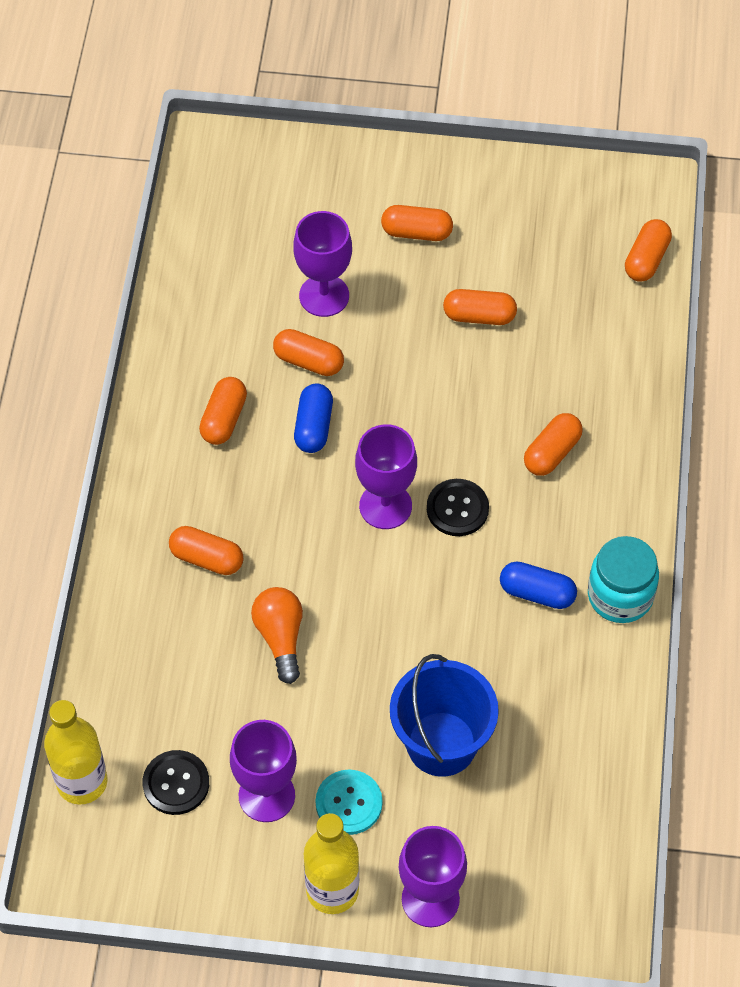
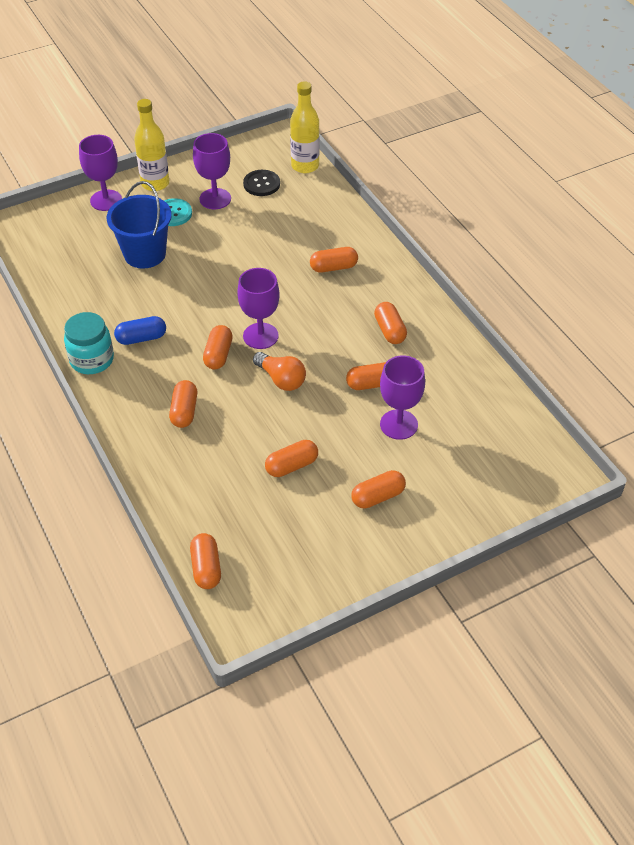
camera: 145 degrees right, 10 degrees down
(280, 637) = (264, 255): orange light bulb -> orange light bulb (281, 379)
(313, 426) = (336, 352): blue capsule -> none
(457, 509) = (218, 355): black button -> orange capsule

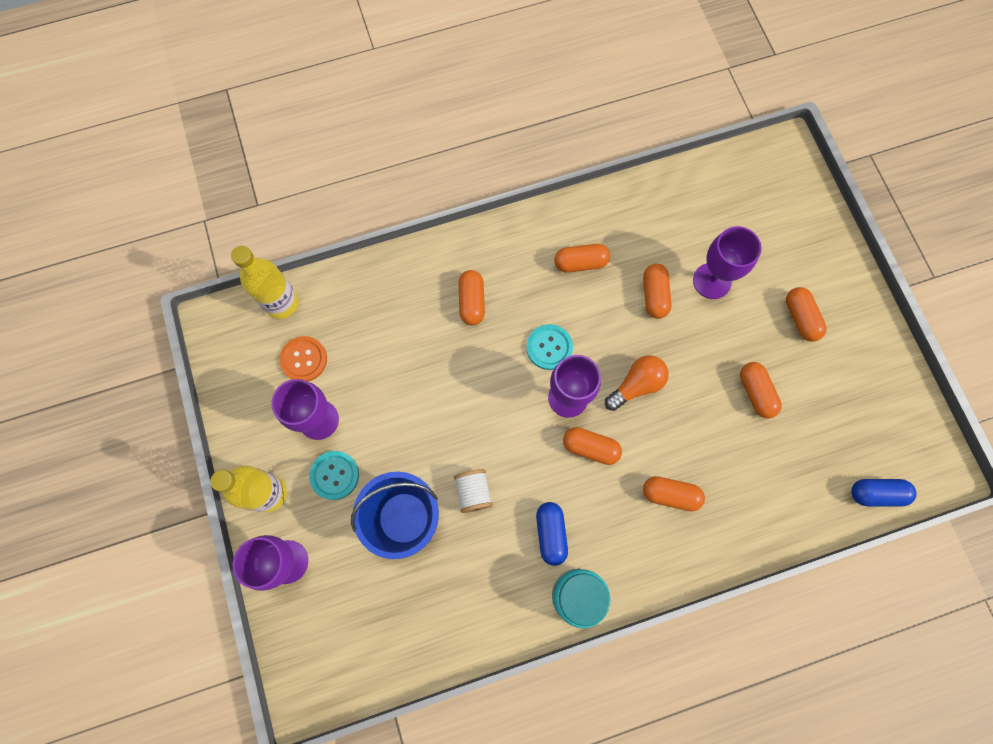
camera: 80 degrees left, 25 degrees up
(170, 289) = (473, 492): none -> white spool
(206, 568) = (876, 493): orange capsule -> blue capsule
(261, 184) = (304, 359): black button -> orange button
(303, 319) = (549, 347): none -> turquoise button

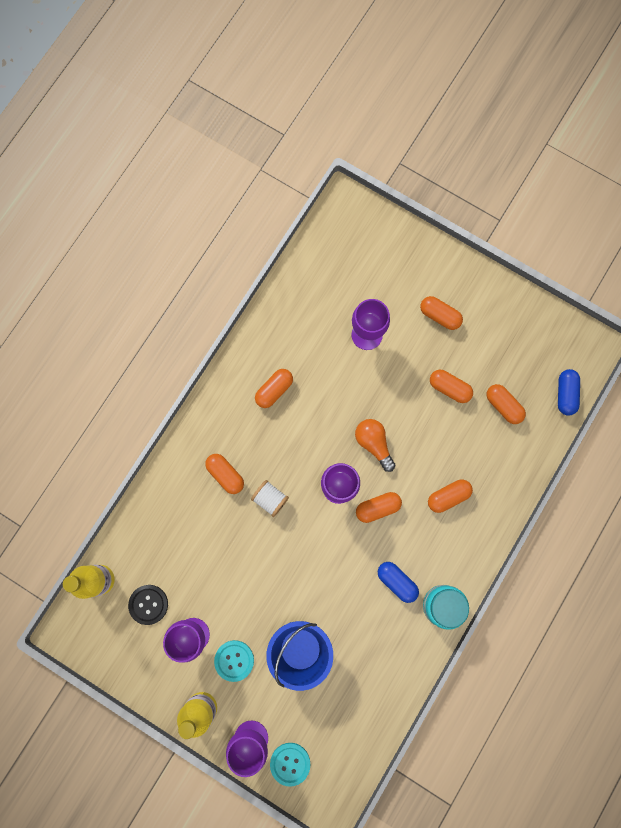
camera: 40 degrees left, 5 degrees up
(304, 359) = (148, 604): orange button -> black button
(473, 492) = (329, 596): white spool -> white spool (270, 499)
(549, 347) = (300, 464): turquoise button -> turquoise button (290, 763)
(636, 385) = (374, 444): orange light bulb -> orange light bulb turned 45 degrees counterclockwise
(654, 295) = (338, 374): orange capsule -> orange capsule (503, 406)
(876, 493) = (565, 394): blue capsule -> blue capsule turned 45 degrees counterclockwise

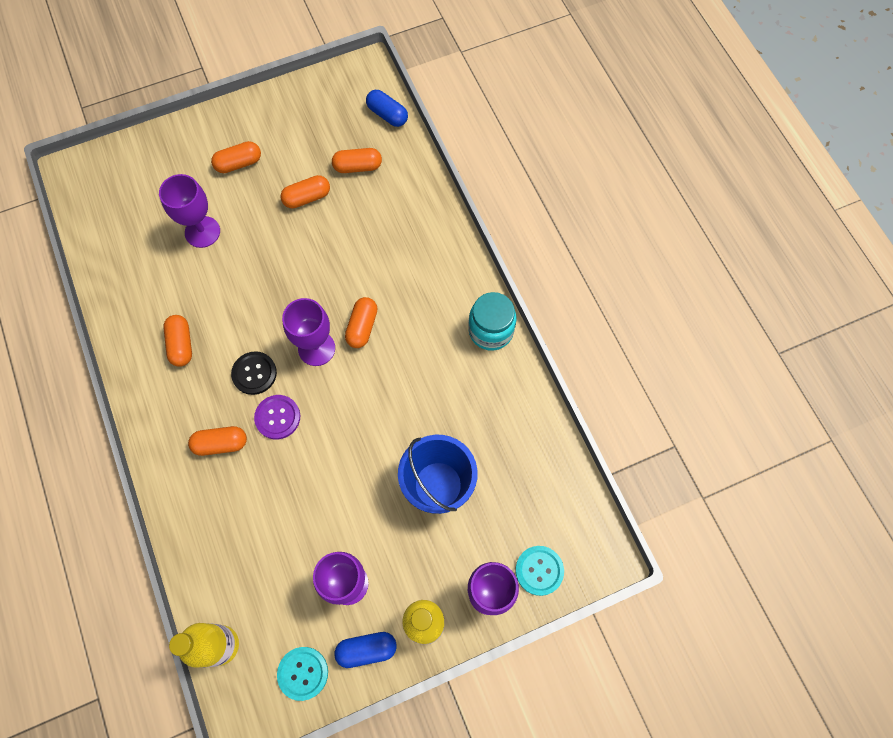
camera: 55 degrees left, 10 degrees down
(148, 604) = (284, 609): black button -> black button (254, 373)
(234, 660) = (403, 558): turquoise button -> turquoise button (303, 673)
(270, 499) = (277, 417): white spool -> purple button
(374, 444) = (303, 291): orange light bulb -> none
(397, 581) = (440, 355): blue capsule -> blue capsule (366, 649)
(448, 496) = (399, 262): orange capsule -> none

